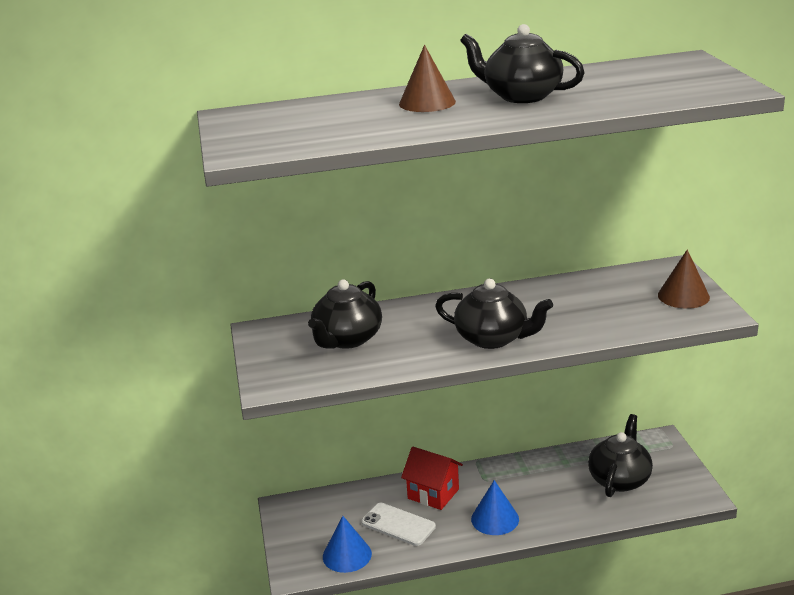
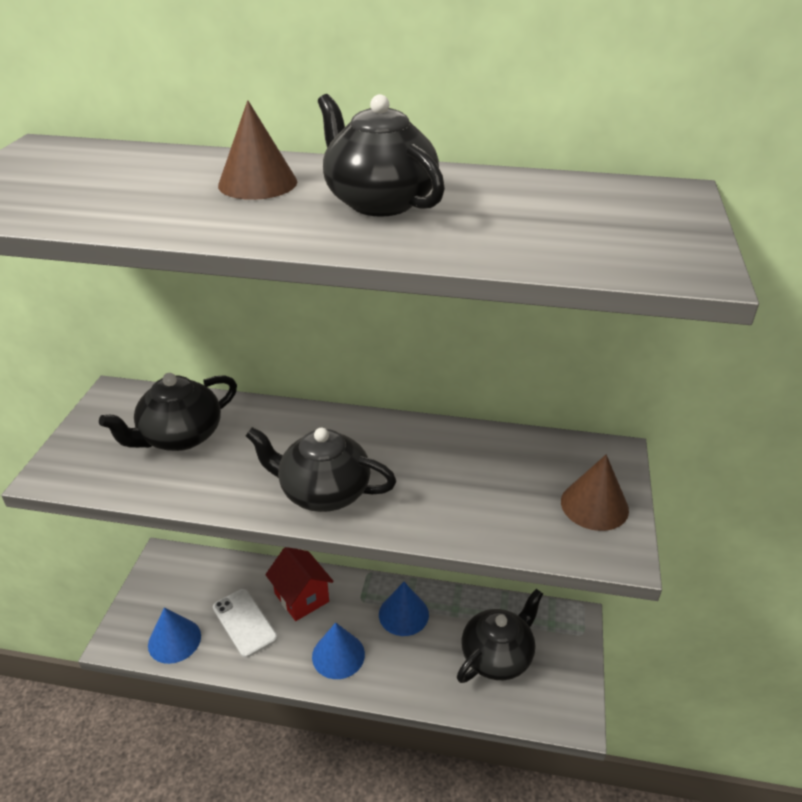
camera: 20 degrees right, 10 degrees up
(493, 338) = (323, 492): black teapot -> black teapot turned 150 degrees clockwise
(526, 478) = (403, 614): none -> blue cone

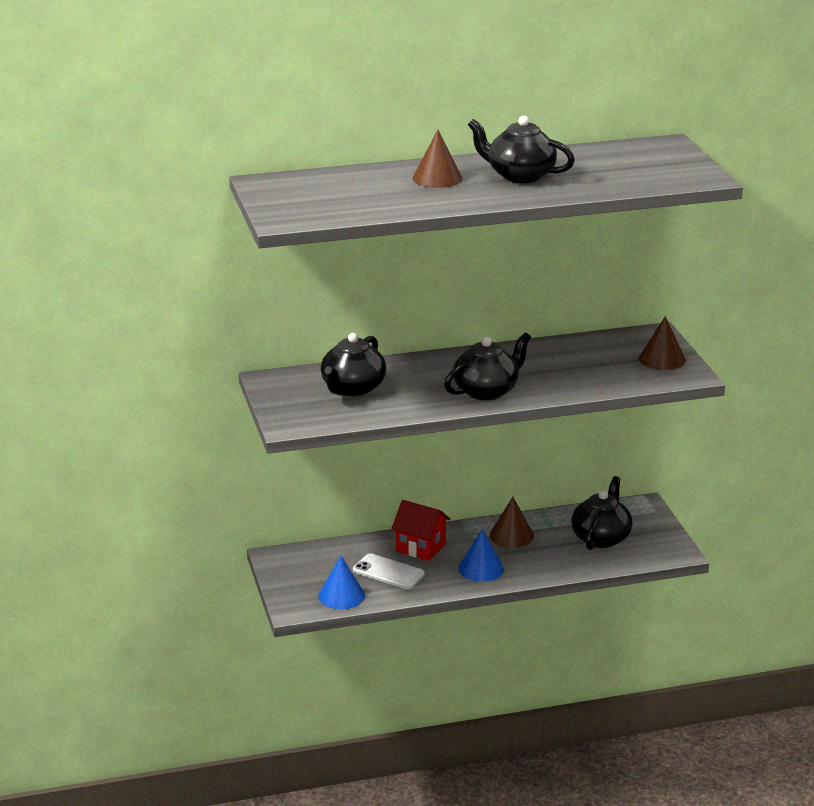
camera: 25 degrees left, 10 degrees down
(323, 492) = (487, 391): black teapot -> black teapot turned 150 degrees clockwise
(403, 614) = (511, 535): blue cone -> brown cone

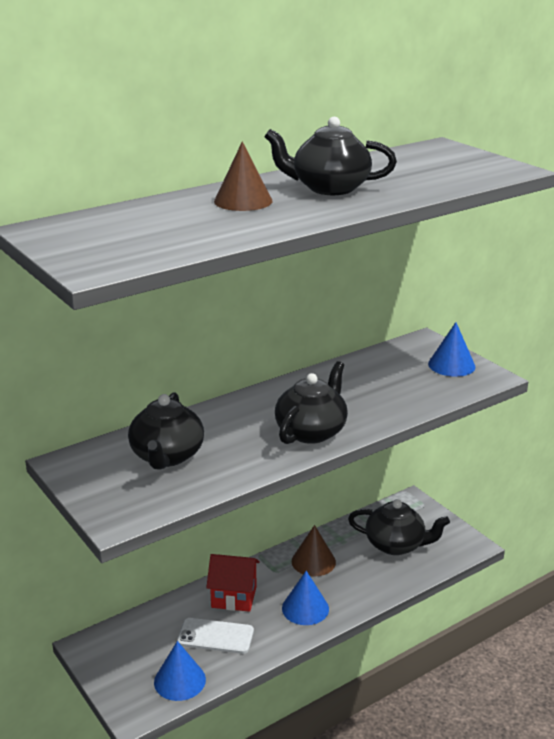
camera: 20 degrees left, 0 degrees up
(601, 538) = (396, 545): black teapot -> black teapot turned 105 degrees clockwise
(662, 359) = (451, 365): brown cone -> blue cone

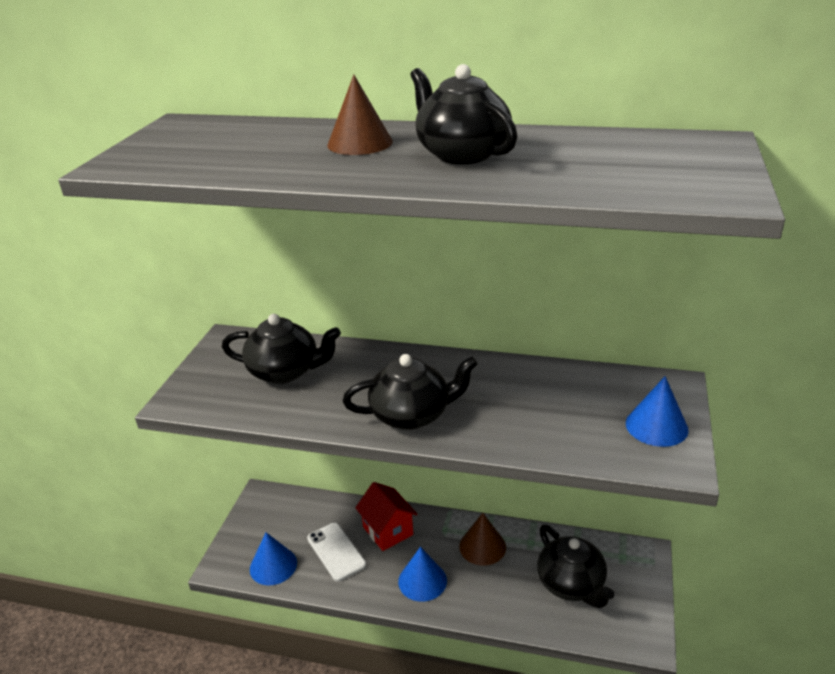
camera: 50 degrees right, 5 degrees up
(167, 456) = (285, 371): black teapot -> black teapot turned 135 degrees counterclockwise

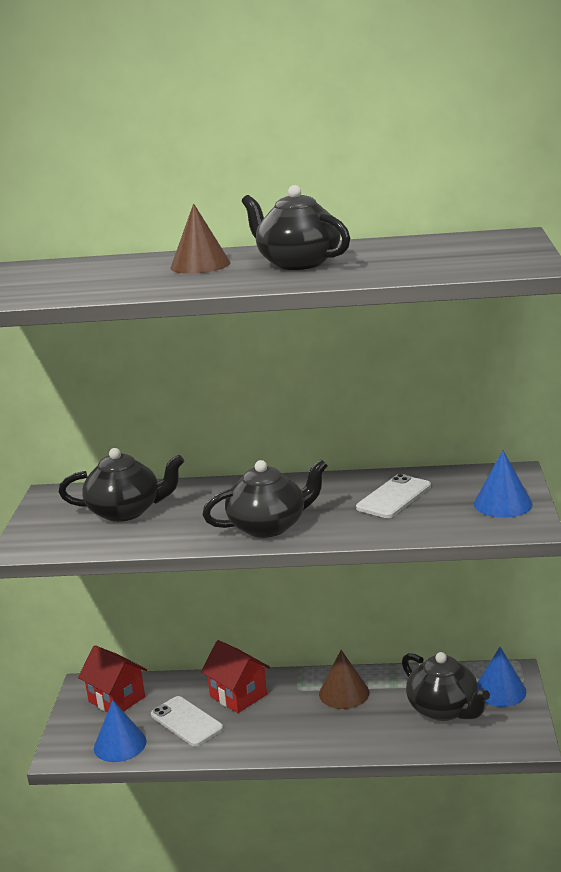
camera: 10 degrees left, 10 degrees down
(283, 515) = (116, 699): none -> red house
(422, 581) = (288, 731): blue cone -> blue cone (500, 690)
(545, 397) = (394, 497): none -> white phone

